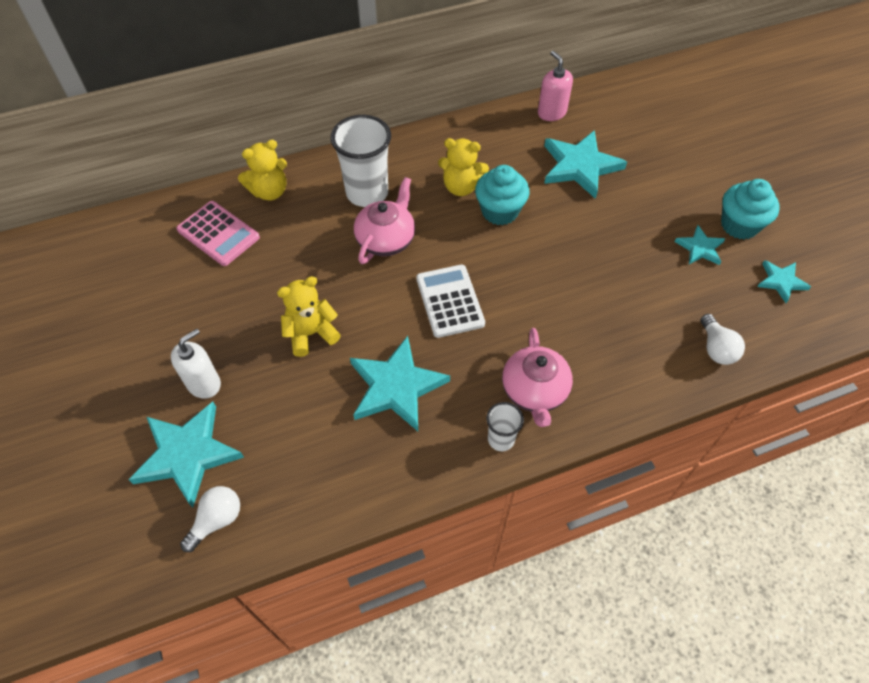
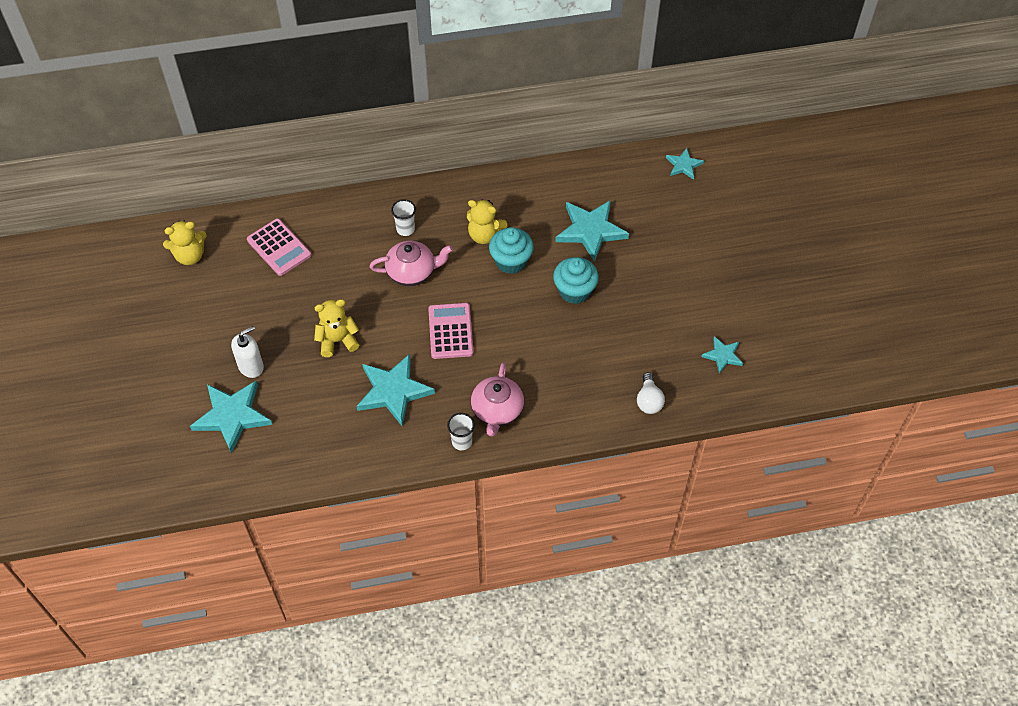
camera: 10 degrees right, 0 degrees up
(217, 520) = (247, 464): white light bulb -> none
(269, 191) = (326, 216): yellow teddy bear -> yellow teddy bear (190, 256)
(367, 193) = (405, 229): white cup -> white cup, size x0.52
(386, 239) = (412, 272): pink teapot -> pink teapot turned 45 degrees clockwise
(450, 301) = (450, 331): white calculator -> pink calculator
(551, 113) = (582, 176): pink soap dispenser -> none
(700, 248) = (667, 317): turquoise star -> turquoise star (683, 165)
(739, 225) = (707, 303): turquoise cupcake -> turquoise cupcake (574, 291)

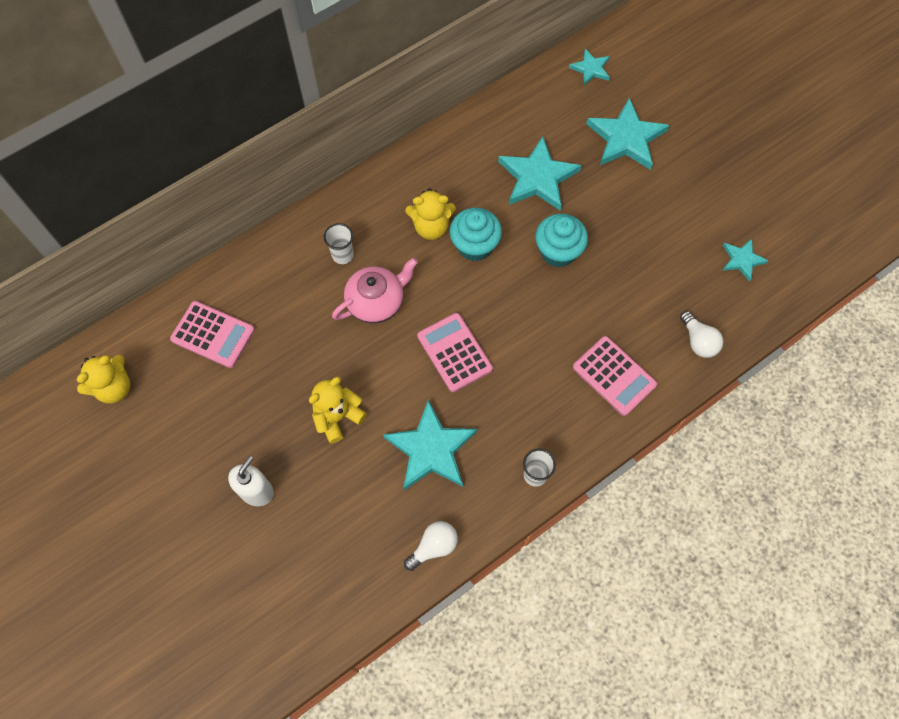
camera: 25 degrees left, 10 degrees up
(232, 416) = (266, 561): turquoise star -> turquoise star (626, 138)
(357, 458) = (433, 546): none -> white light bulb
(497, 411) = (552, 422): pink teapot -> none
(565, 398) = (614, 376): none -> pink calculator

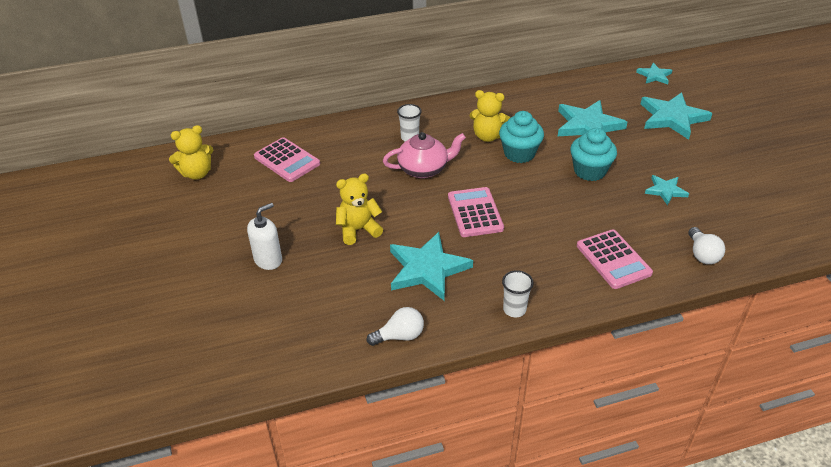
camera: 20 degrees right, 25 degrees down
(742, 260) = (759, 210): turquoise star -> turquoise star (665, 191)

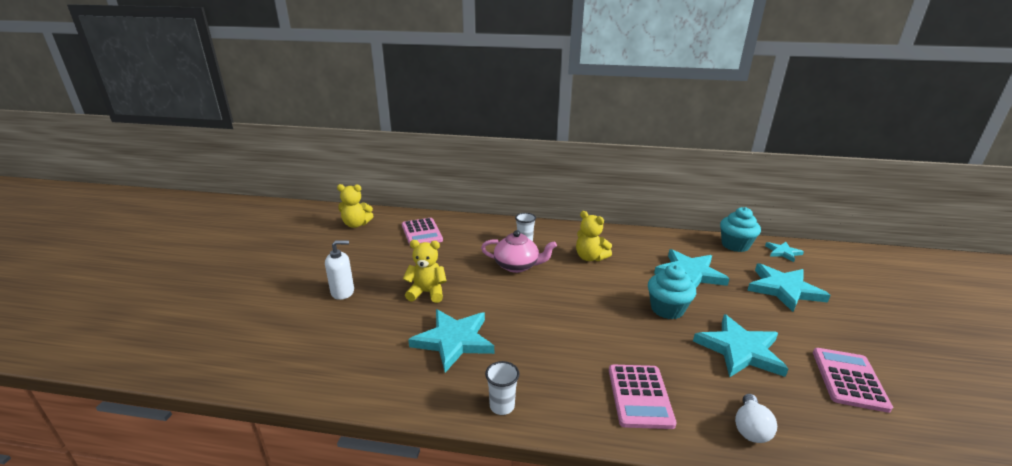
camera: 25 degrees right, 15 degrees down
(399, 336) = (380, 388): white light bulb -> none
(475, 212) = (533, 310): pink calculator -> pink calculator (849, 379)
(519, 153) = (608, 277): turquoise cupcake -> turquoise cupcake (735, 245)
(665, 191) = (740, 350): turquoise star -> turquoise star, size x1.86

